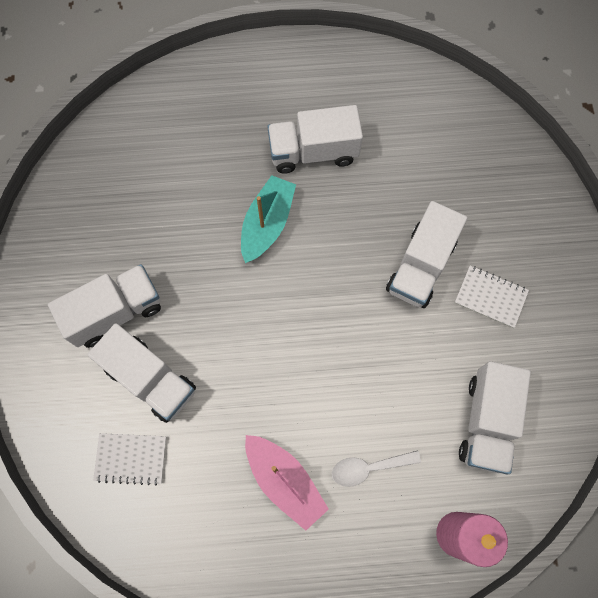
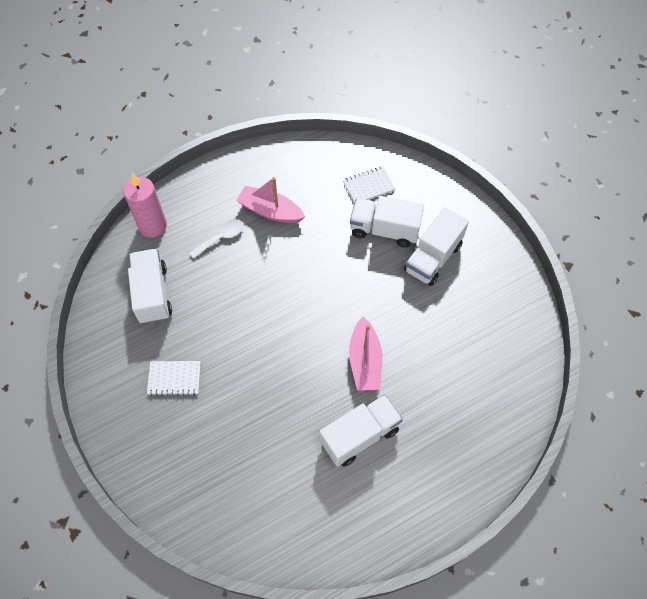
camera: 155 degrees right, 10 degrees down
(267, 224) = (365, 361): turquoise boat -> pink boat
(420, 266) = (235, 379): white truck -> none

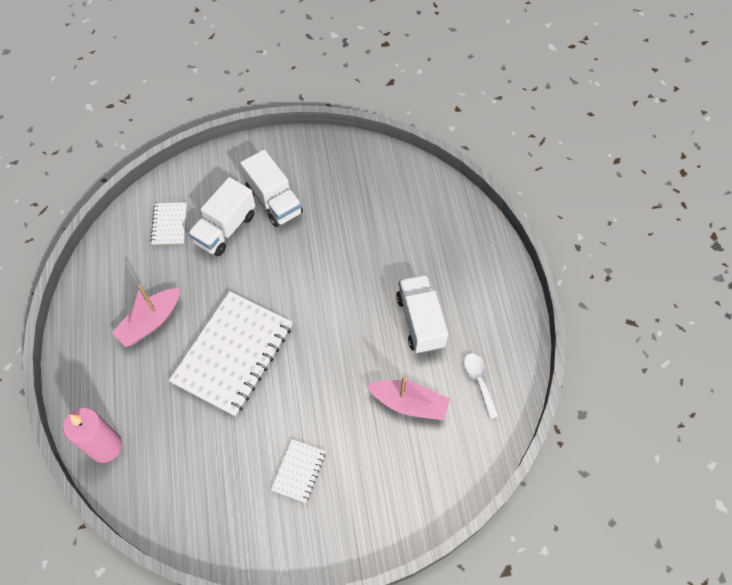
camera: 70 degrees left, 0 degrees up
(152, 294) = (191, 468): white truck -> none
(221, 238) = (158, 379): white spoon -> white spoon (479, 381)
(264, 285) = (233, 354): none -> white notebook
(365, 361) = (351, 292): pink boat -> pink boat (409, 403)

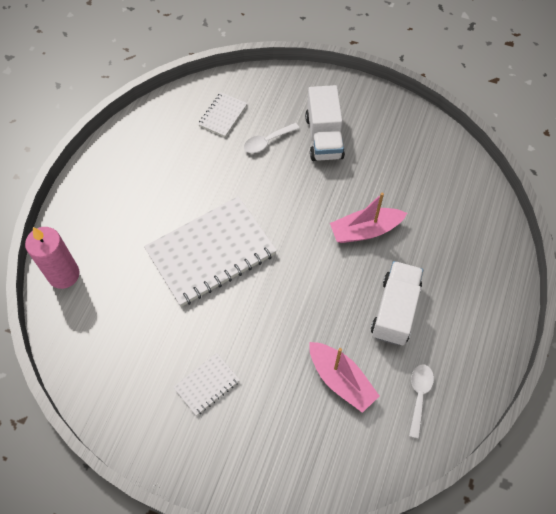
camera: 30 degrees right, 0 degrees up
(150, 322) = (159, 190): pink boat -> pink boat (365, 230)
(225, 228) = (267, 141): white truck -> white spoon

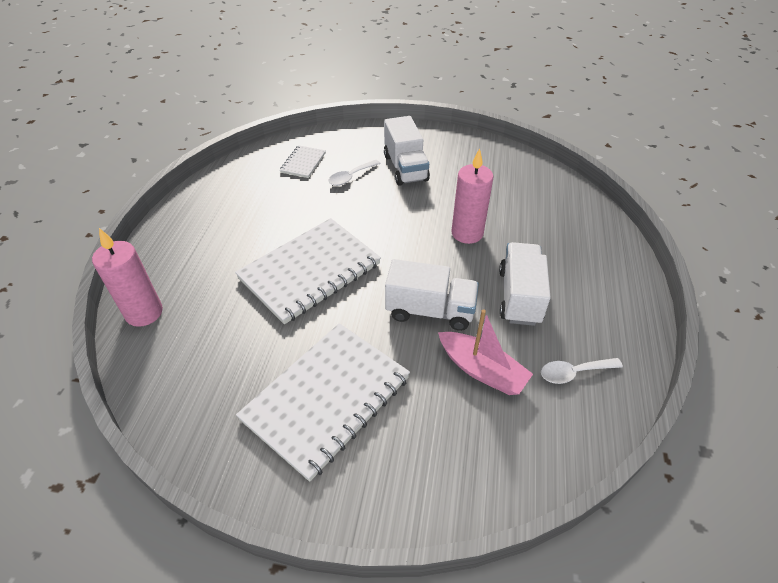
camera: 10 degrees left, 15 degrees down
(207, 385) = (327, 399): white notebook -> white notebook, size x2.17
(310, 313) = (430, 311): none -> white truck
(365, 230) = (467, 233): pink boat -> pink candle
(419, 395) = (574, 372): white spoon -> white spoon turned 105 degrees counterclockwise

